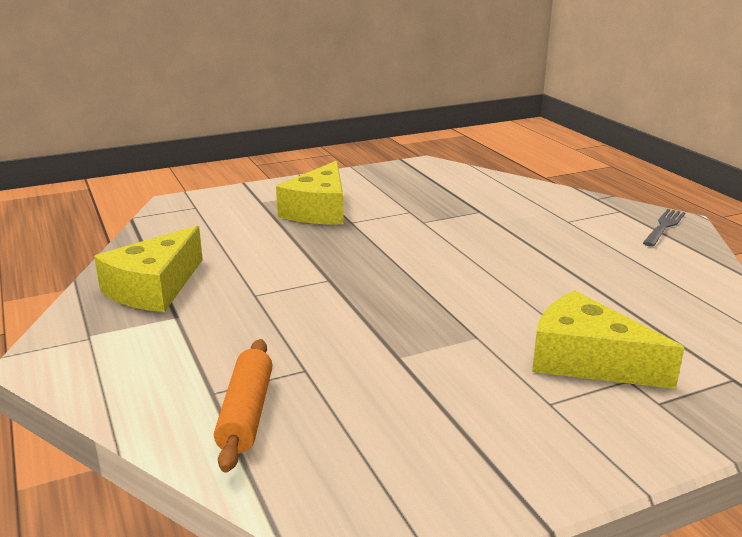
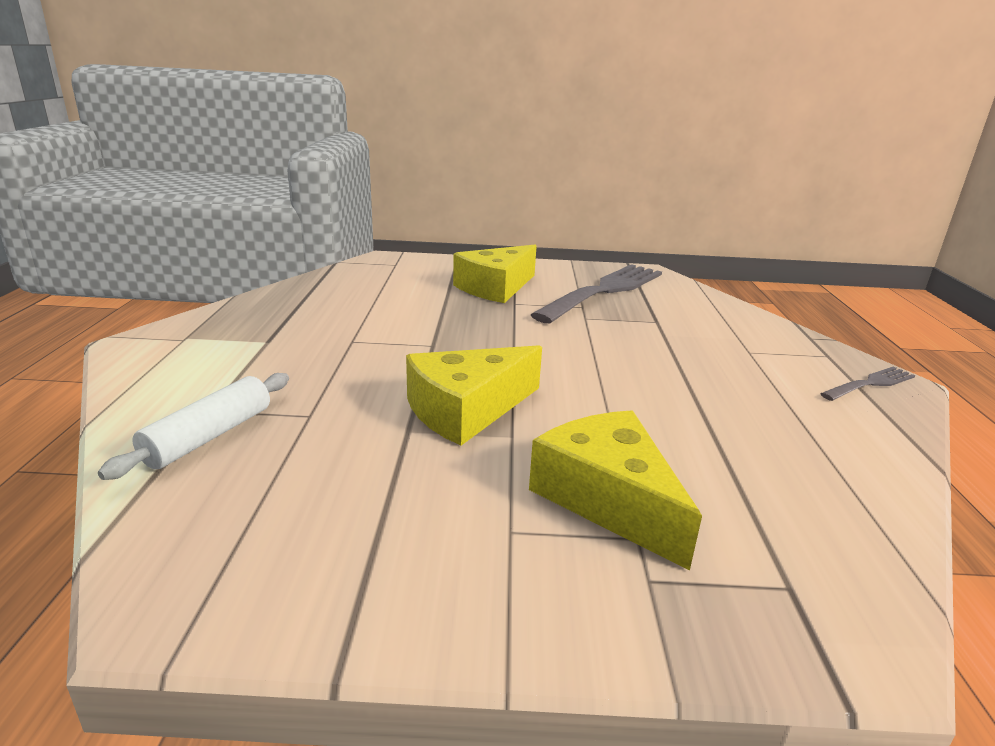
camera: 25 degrees right, 0 degrees up
(154, 288) = (281, 315): yellow cheese -> yellow cheese (467, 410)
(246, 413) = (209, 436): orange rolling pin -> white rolling pin
(412, 193) = (604, 291): none -> grey fork

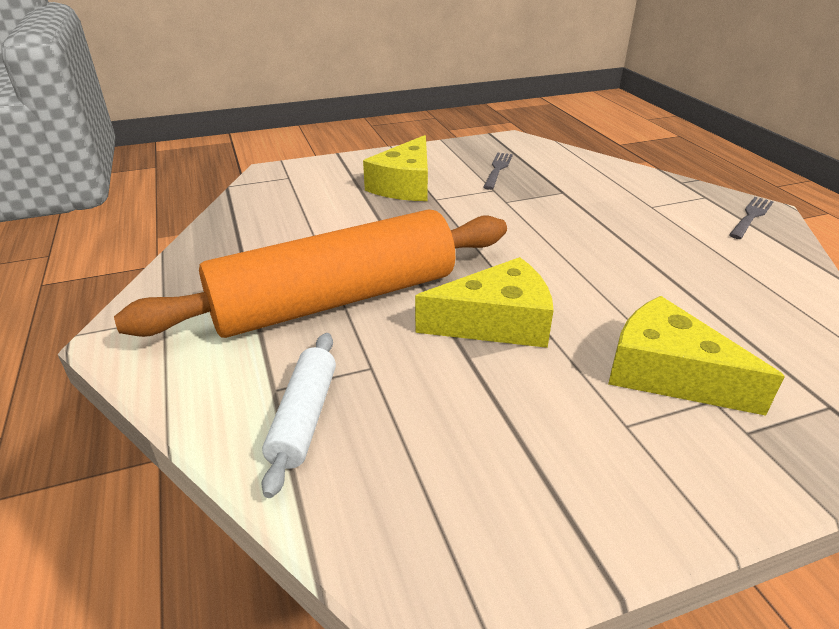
camera: 20 degrees left, 10 degrees up
(335, 358) = (335, 299): none -> orange rolling pin
(467, 410) = (496, 322): yellow cheese -> yellow cheese turned 135 degrees counterclockwise
(604, 291) = (498, 169): grey fork -> grey fork, size x0.47

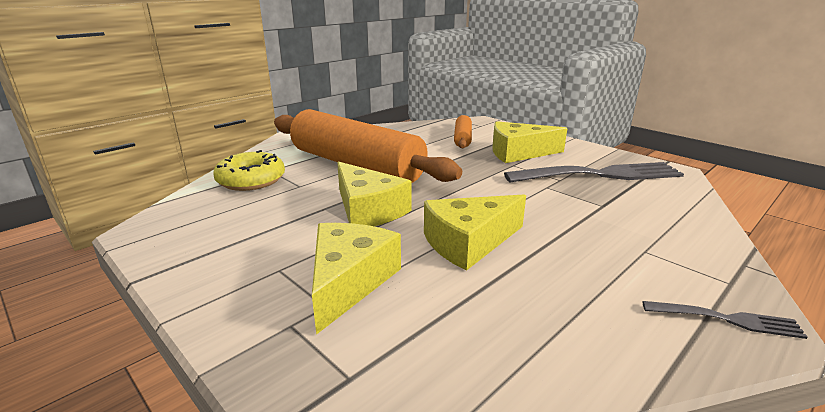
camera: 65 degrees right, 10 degrees down
(303, 417) = (251, 180): white rolling pin -> yellow donut
(322, 201) = (463, 138): none -> orange rolling pin
(498, 169) = (599, 175): grey fork -> grey fork, size x2.13
(608, 278) = (469, 242): none -> yellow cheese

